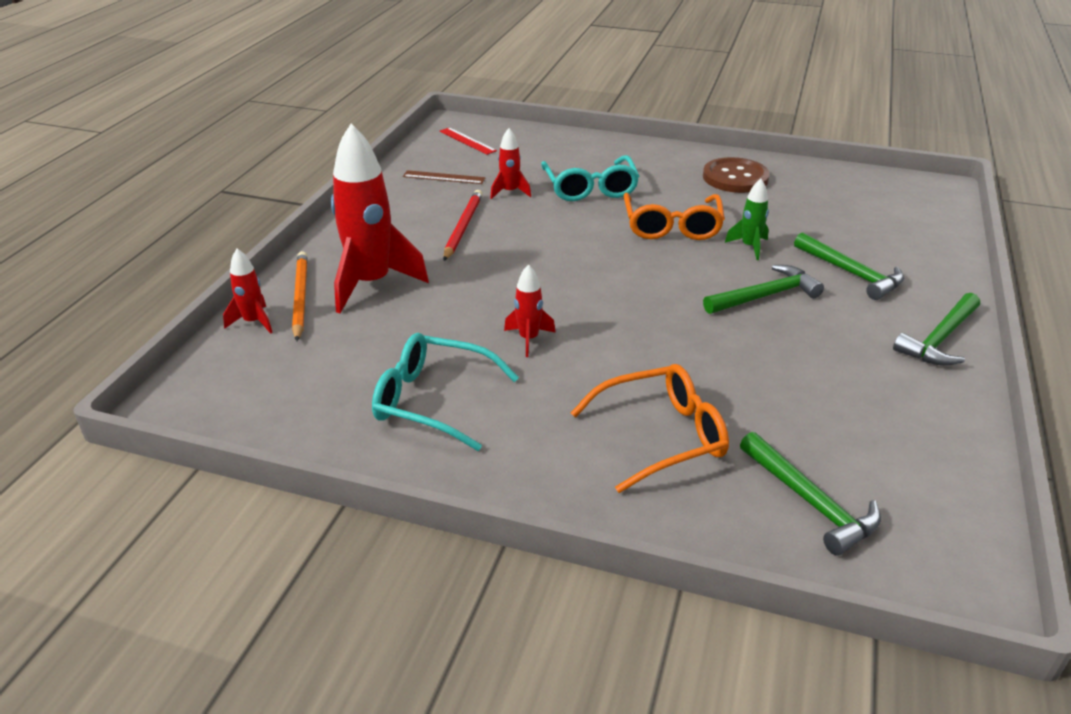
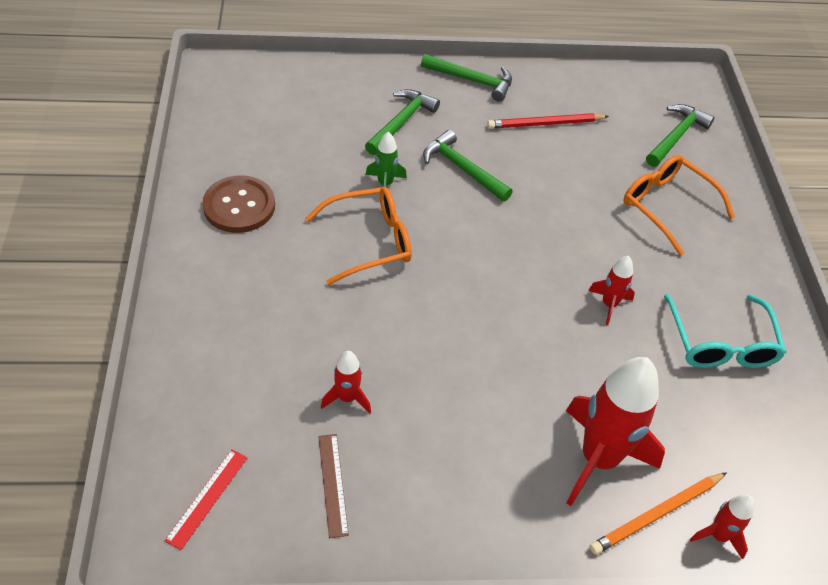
camera: 115 degrees left, 15 degrees up
(463, 227) = (448, 417): red pencil -> red pencil (545, 124)
(590, 188) = (309, 323): turquoise glasses -> none

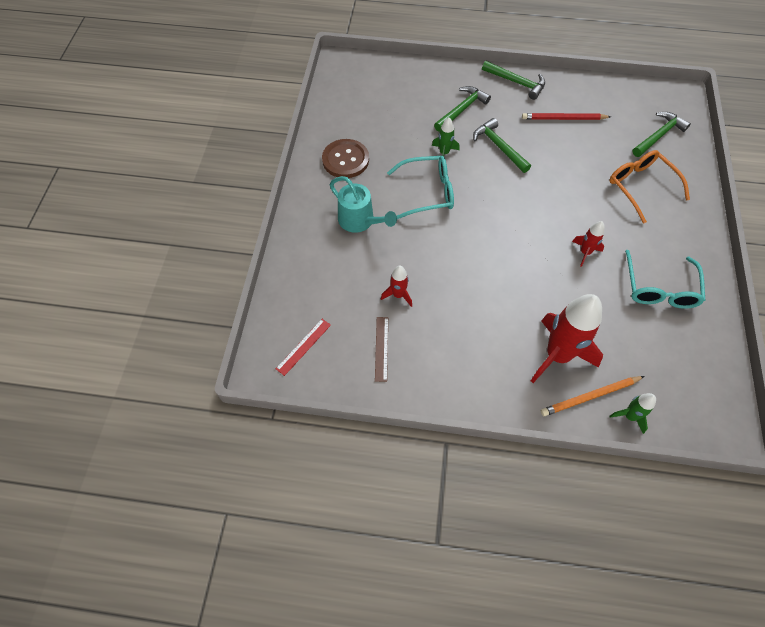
camera: 15 degrees right, 10 degrees up
(273, 294) = (360, 221): none -> turquoise watering can
(369, 241) = (428, 192): orange glasses -> turquoise glasses
(718, 536) = (629, 416): red rocket -> green rocket

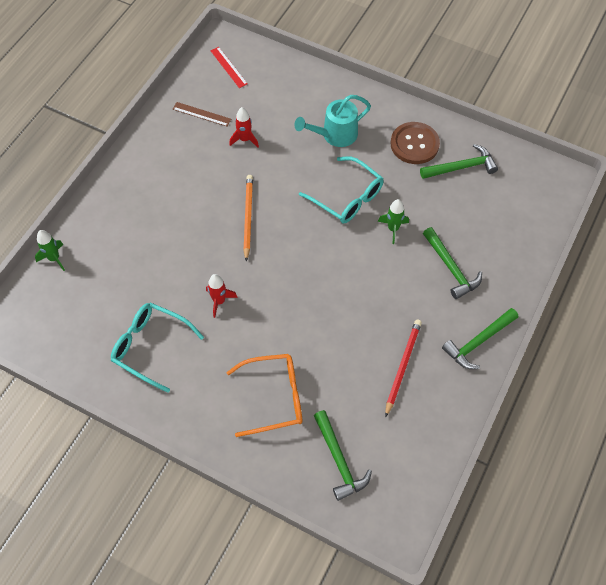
camera: 110 degrees right, 0 degrees up
(428, 192) = (347, 197): turquoise glasses -> turquoise glasses turned 60 degrees counterclockwise
(499, 147) = (383, 282): green hammer -> green hammer (461, 167)
(557, 355) = (131, 231): red rocket -> none
(590, 397) = (85, 238): orange pencil -> orange pencil (248, 217)

